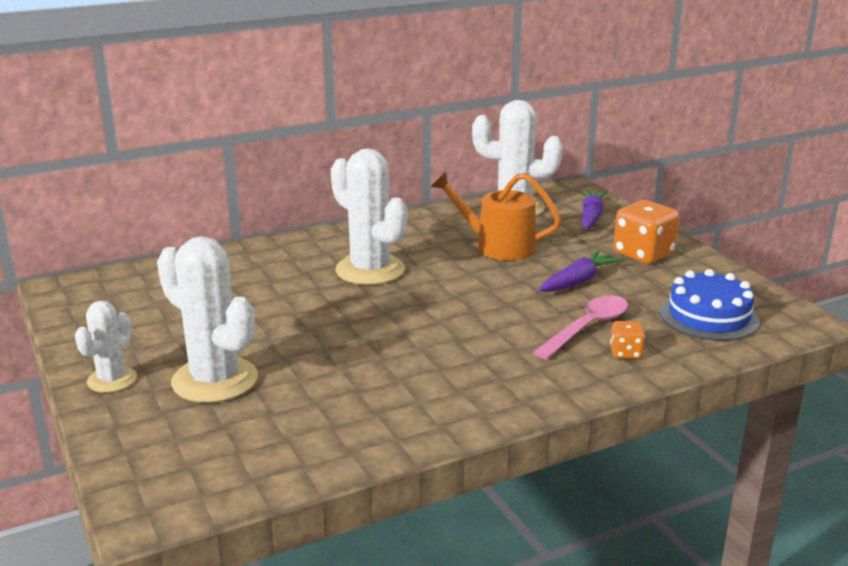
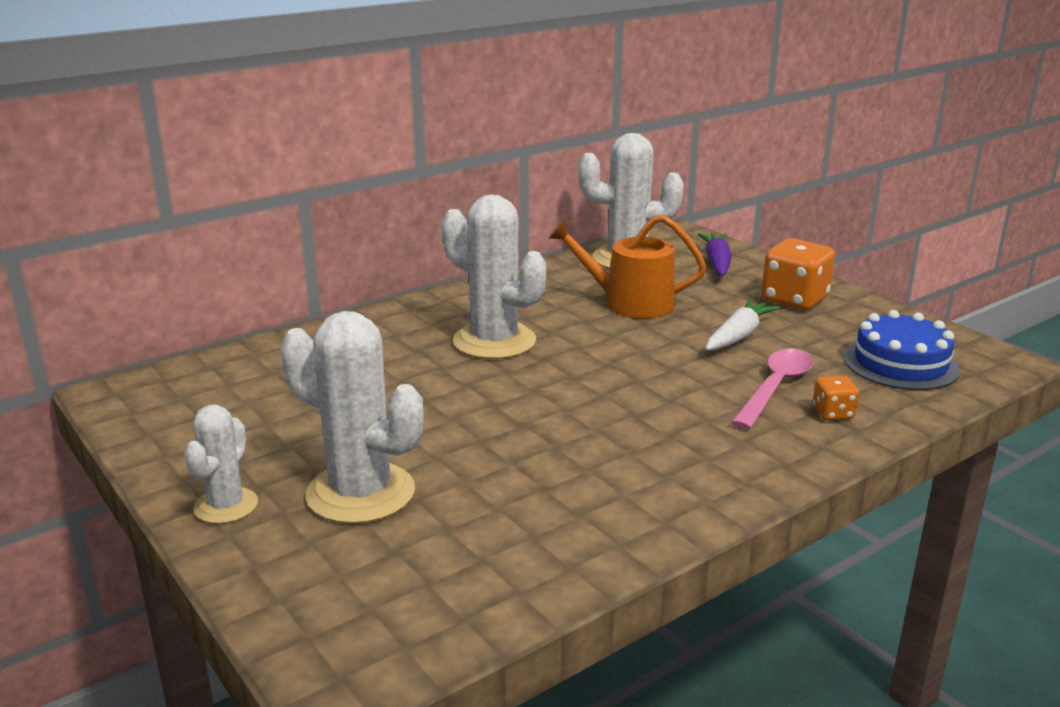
camera: 10 degrees left, 0 degrees up
(578, 281) = (739, 336): purple carrot -> white carrot

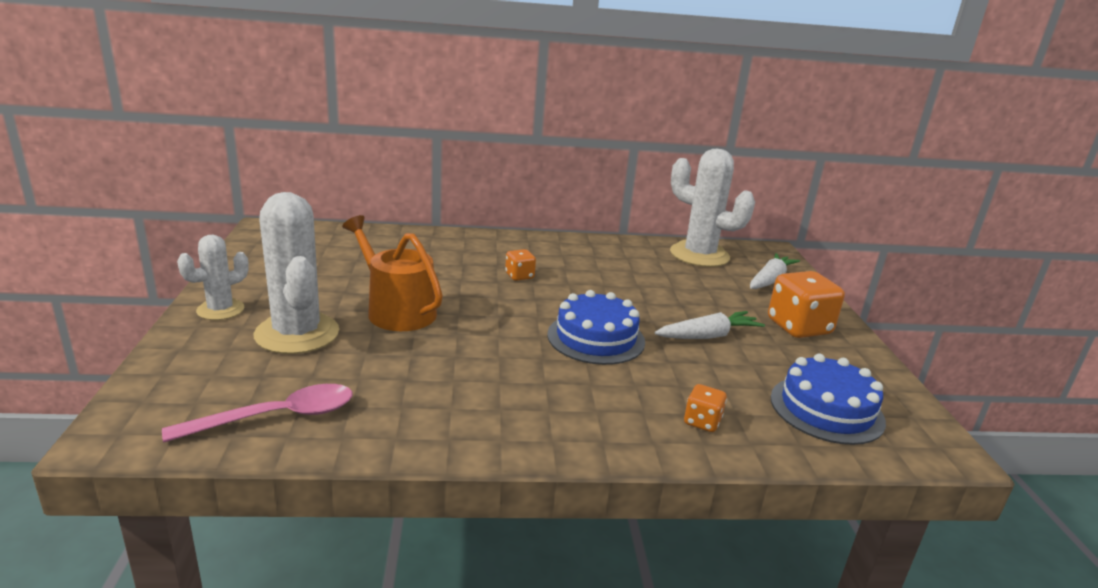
camera: 30 degrees right, 0 degrees up
(494, 341) = (519, 276): white cactus -> orange dice
(629, 303) = (655, 284): orange watering can -> orange watering can (396, 310)
(652, 376) = (596, 338): none -> blue cake
(717, 263) = (770, 280): purple carrot -> white carrot
(775, 388) = (681, 384): pink spoon -> pink spoon (276, 417)

